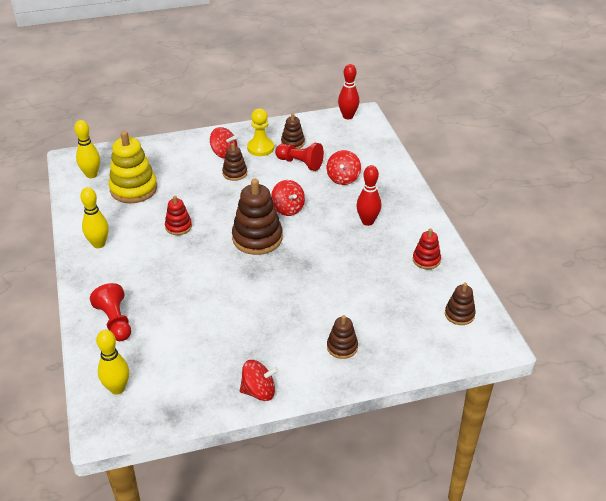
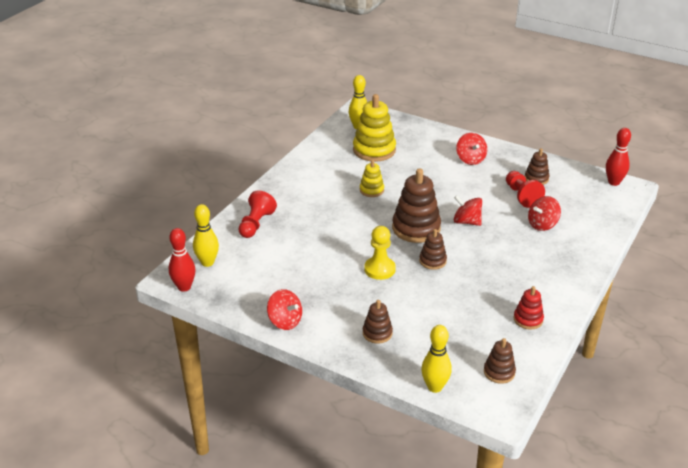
camera: 45 degrees right, 5 degrees down
(99, 244) = (306, 172): yellow bowling pin -> yellow bowling pin (434, 387)
(178, 226) = (371, 190): red stacking toy -> yellow stacking toy
(235, 173) = (460, 176): brown stacking toy -> brown stacking toy (432, 261)
(260, 148) = (504, 169): yellow pawn -> yellow pawn (379, 269)
(288, 209) = (466, 222): red spinning top -> red spinning top turned 105 degrees clockwise
(367, 221) = (518, 265): red bowling pin -> red bowling pin (184, 287)

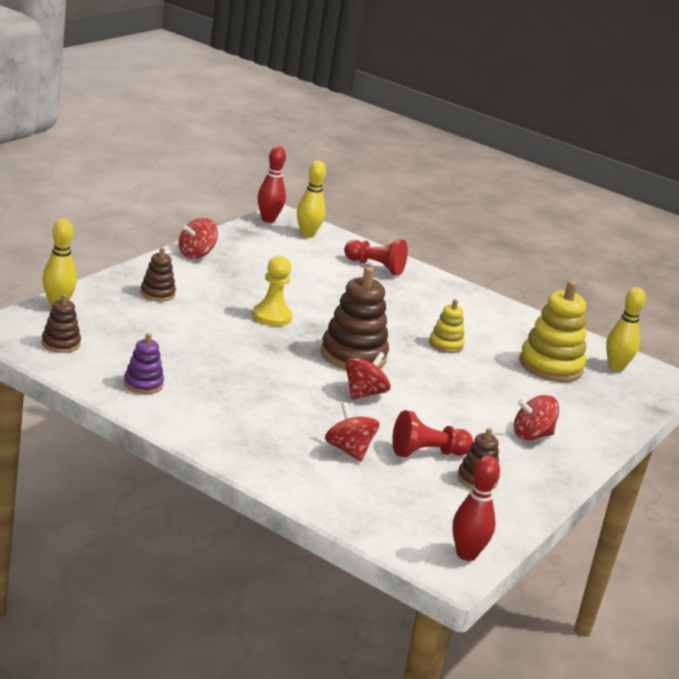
camera: 90 degrees right, 10 degrees down
(432, 261) = (280, 351): brown stacking toy -> none
(528, 319) = (143, 384): red stacking toy -> purple stacking toy

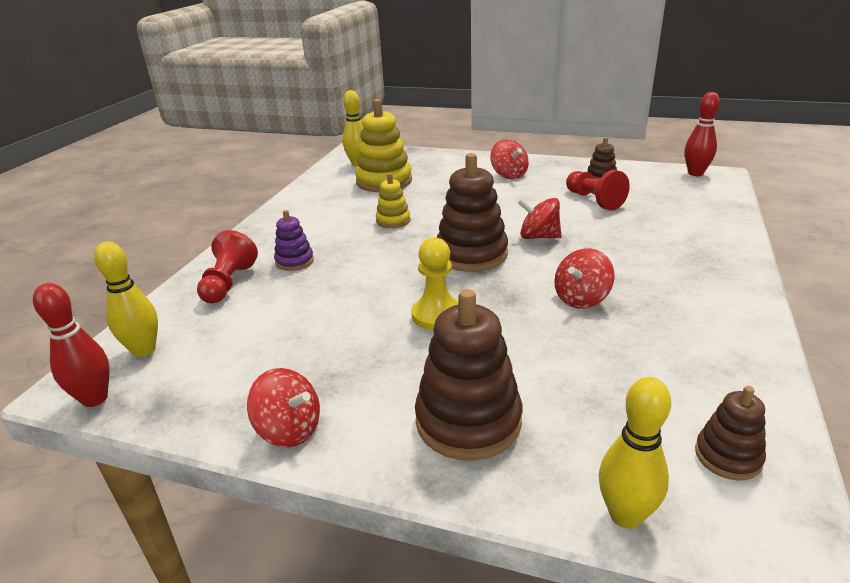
camera: 100 degrees left, 5 degrees up
(143, 384) = (711, 351): purple stacking toy -> purple stacking toy (294, 261)
(157, 293) = (468, 421): brown stacking toy -> brown stacking toy, size x1.86
(348, 450) = (641, 226): red spinning top -> red spinning top (581, 299)

